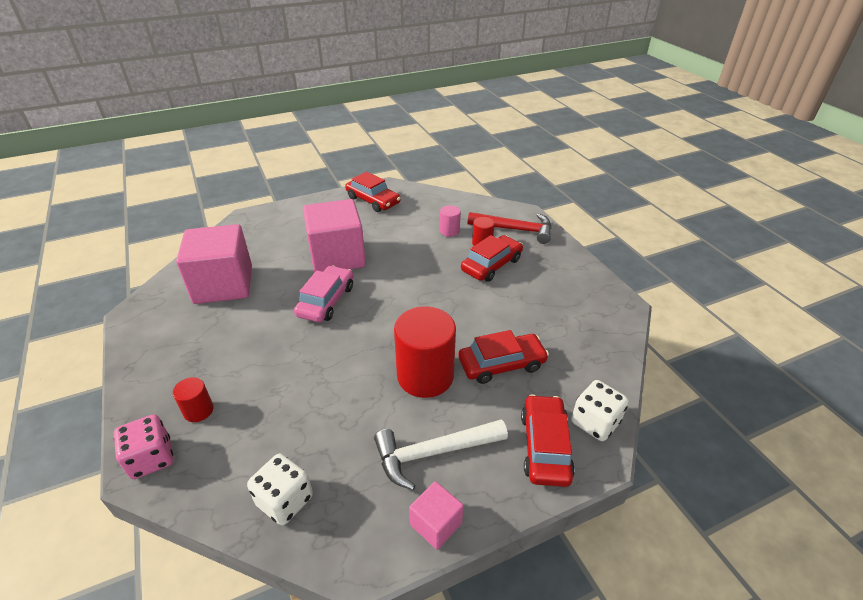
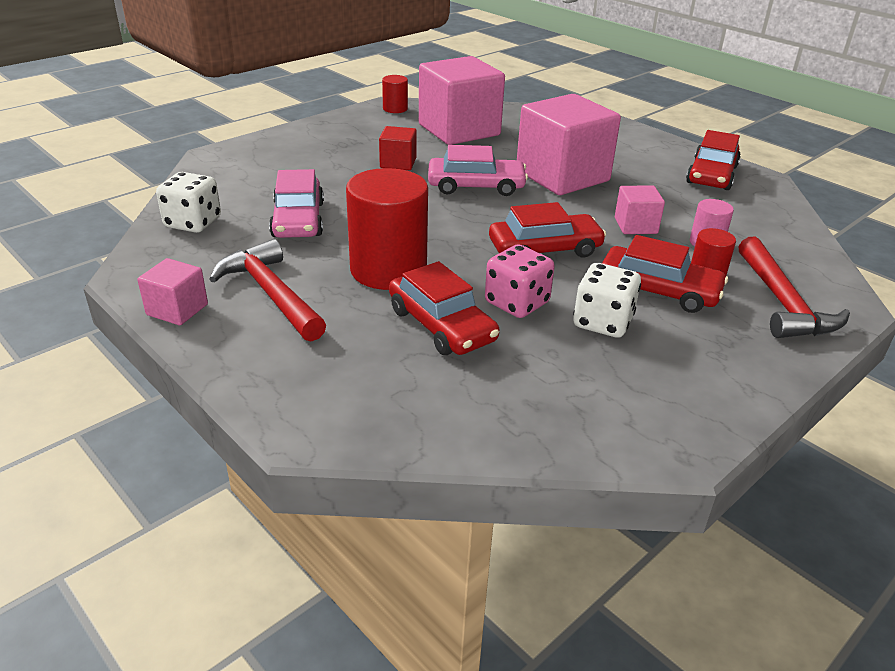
camera: 70 degrees right, 5 degrees down
(151, 458) = (225, 157): pink dice -> pink dice (517, 303)
(198, 410) = (284, 161): red cylinder -> red cylinder (395, 109)
(258, 334) = (398, 163): none -> red cube
(322, 417) = (298, 220): none -> pink car
(418, 249) = (635, 226): none -> pink cube
(433, 453) = (271, 294): white hammer -> red hammer
(545, 446) = (306, 378): red car -> red car (545, 249)
(595, 422) = (367, 423): white dice -> white dice (602, 322)

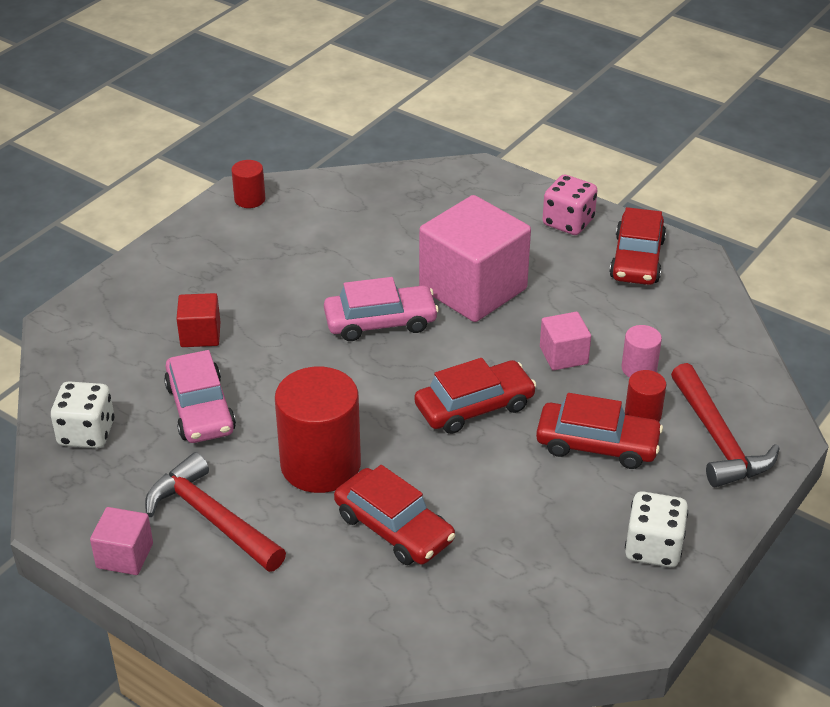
camera: 10 degrees left, 5 degrees up
(398, 163) = (282, 298): red cube -> red cube (200, 334)
(459, 130) = (337, 227): pink cube -> none
(517, 303) = (461, 486): pink dice -> pink dice (568, 222)
(602, 322) = (548, 496): white dice -> white dice (653, 548)

